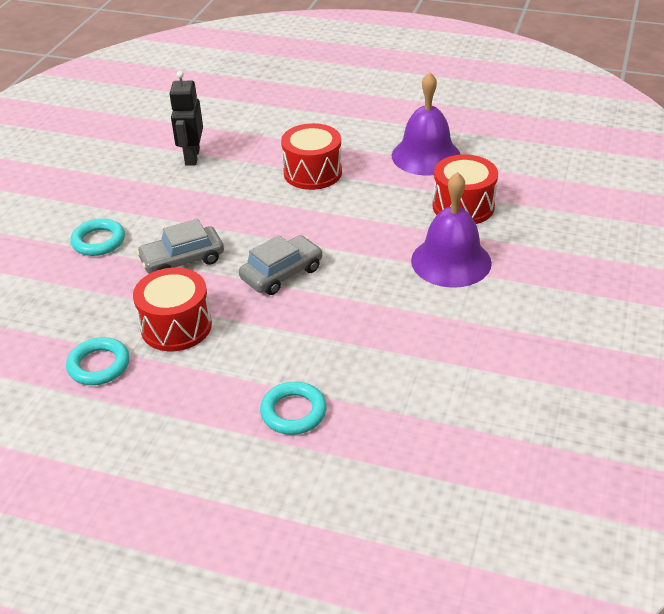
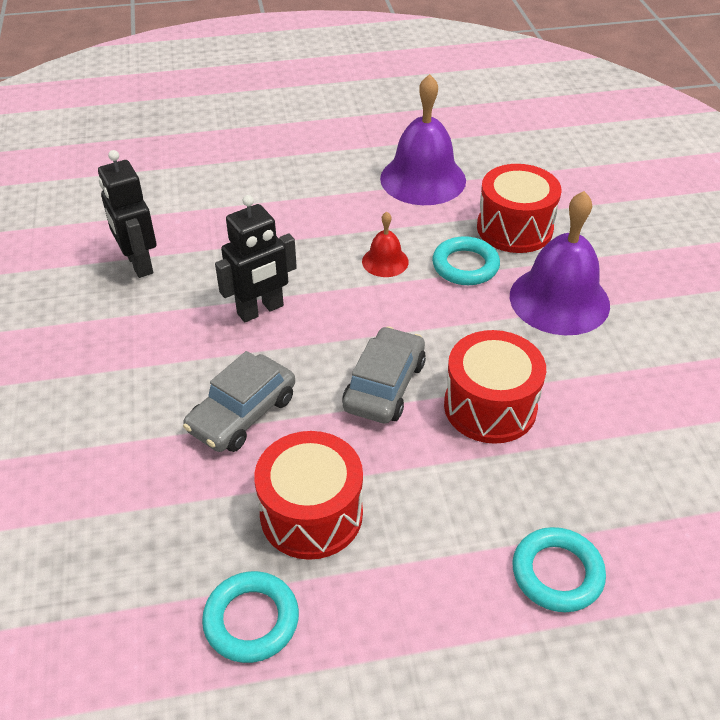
camera: 30 degrees left, 5 degrees up
(98, 241) = (101, 428): turquoise ring -> turquoise ring (465, 266)
(243, 206) = (260, 310): none -> black robot
(312, 173) = (311, 238): red drum -> red drum (490, 406)
(350, 201) = (385, 261): none -> red bell

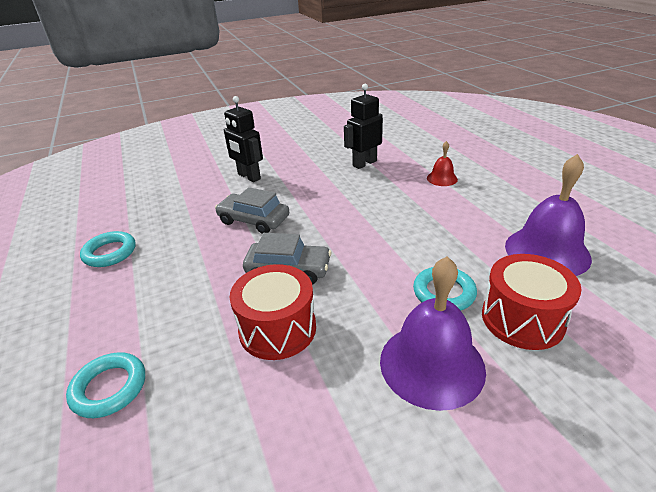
camera: 80 degrees right, 10 degrees down
(260, 310) = (343, 208): black robot -> black robot (249, 177)
(311, 514) = (177, 259): red drum -> none
(385, 261) = (422, 249): red bell -> red bell (442, 178)

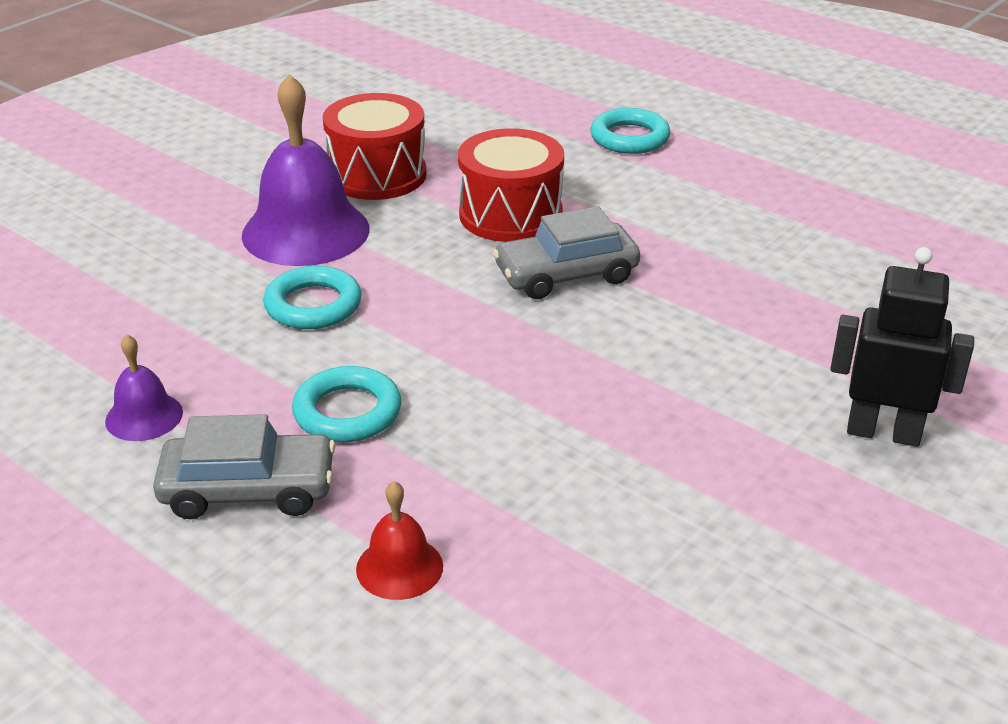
camera: 150 degrees right, 0 degrees up
(110, 253) = (869, 226): turquoise ring -> turquoise ring (347, 412)
(253, 220) = (723, 334): grey car -> grey car (248, 490)
(364, 163) = (645, 570): black robot -> none
(522, 319) = (196, 301): red drum -> red drum (377, 175)
(547, 251) = (144, 416): purple bell -> purple bell, size x0.49

